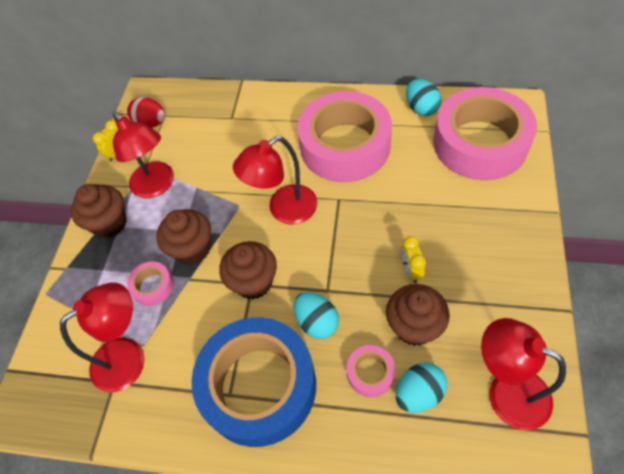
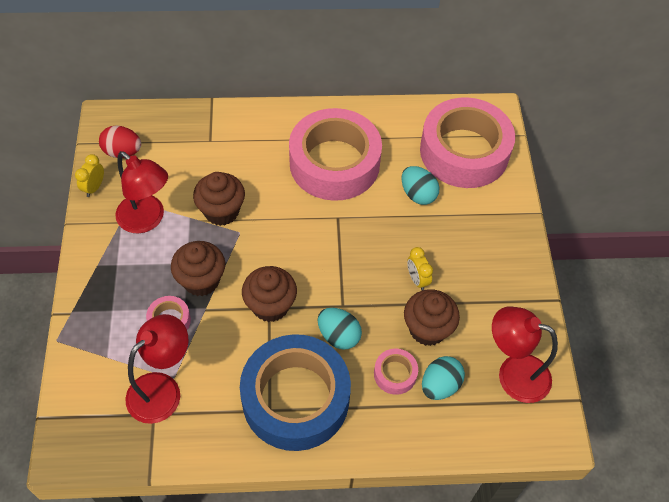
camera: 20 degrees left, 0 degrees up
(110, 223) = (106, 263): brown cupcake -> brown cupcake (221, 211)
(284, 210) = (286, 233): red lamp -> none
(421, 108) = (403, 119): turquoise egg -> turquoise egg (418, 194)

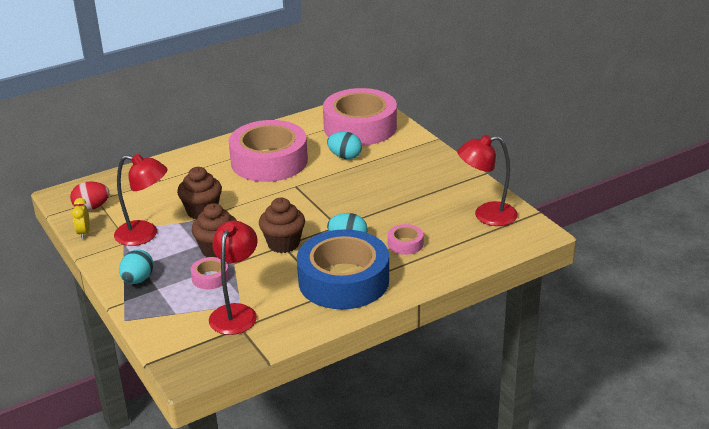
camera: 25 degrees left, 25 degrees down
(417, 279) = (381, 195): yellow clock -> none
(427, 329) = (409, 215): brown cupcake -> none
(440, 385) = (441, 238): turquoise egg -> turquoise egg (138, 280)

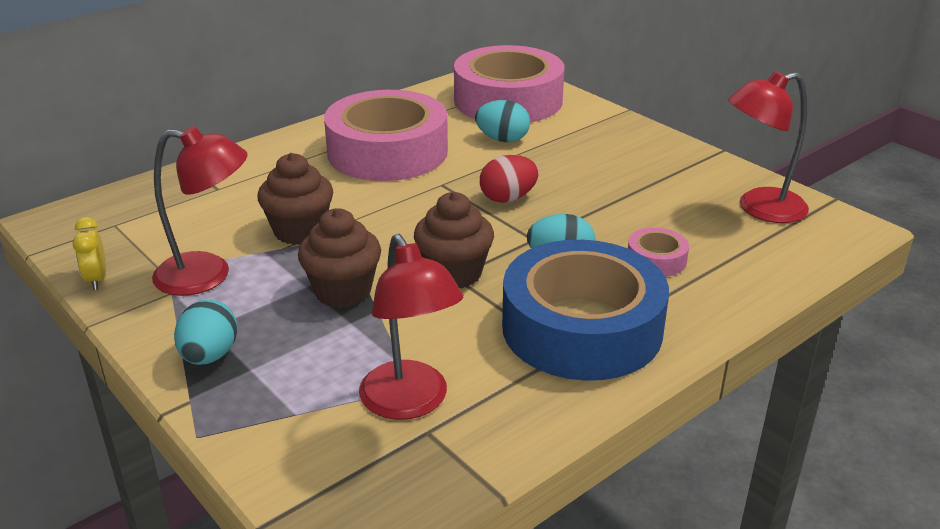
camera: 10 degrees left, 0 degrees up
(91, 208) = (106, 237): red egg -> red egg (508, 198)
(210, 278) = (343, 341): pink tape -> none
(236, 312) = (410, 403): red lamp -> red lamp turned 150 degrees clockwise

